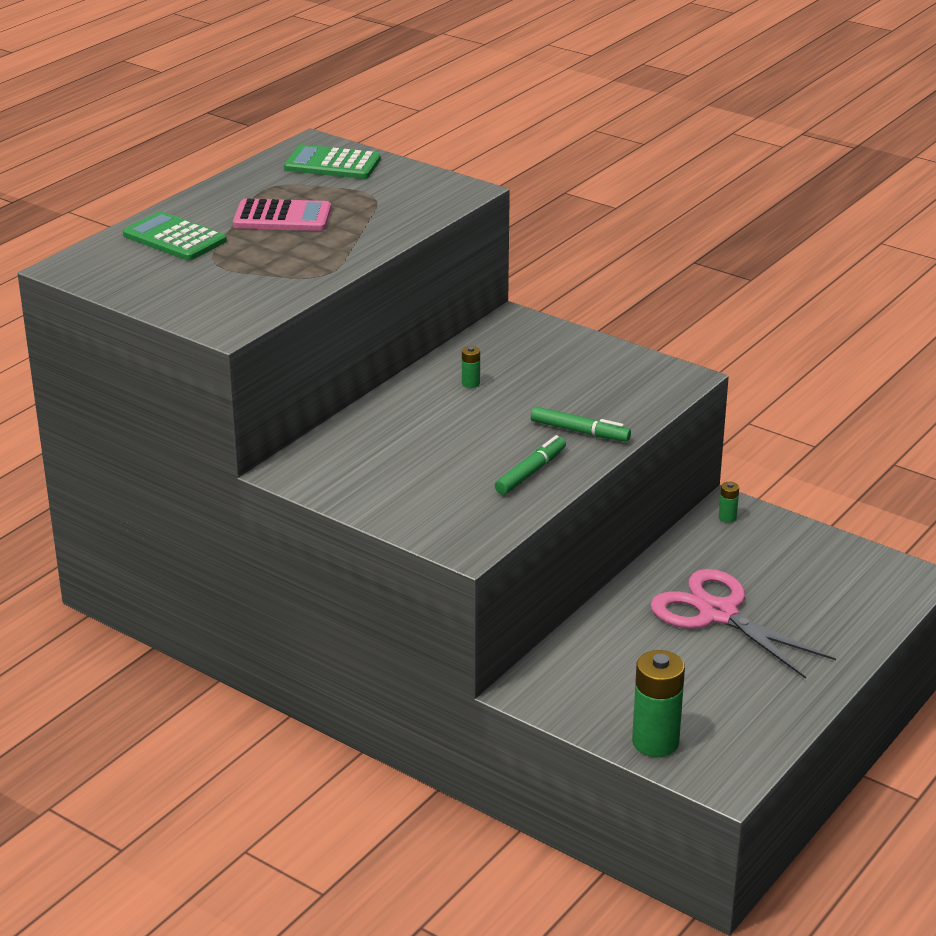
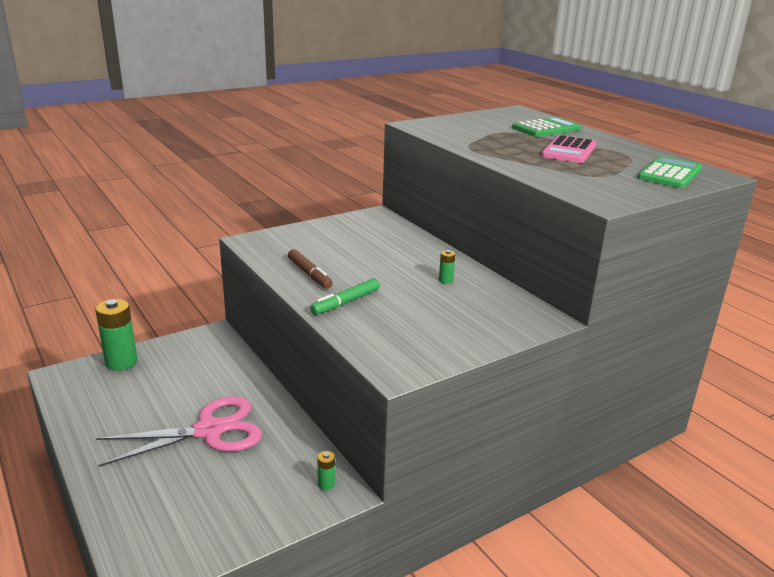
camera: 110 degrees right, 5 degrees down
(531, 472) = (309, 274): green marker -> brown marker

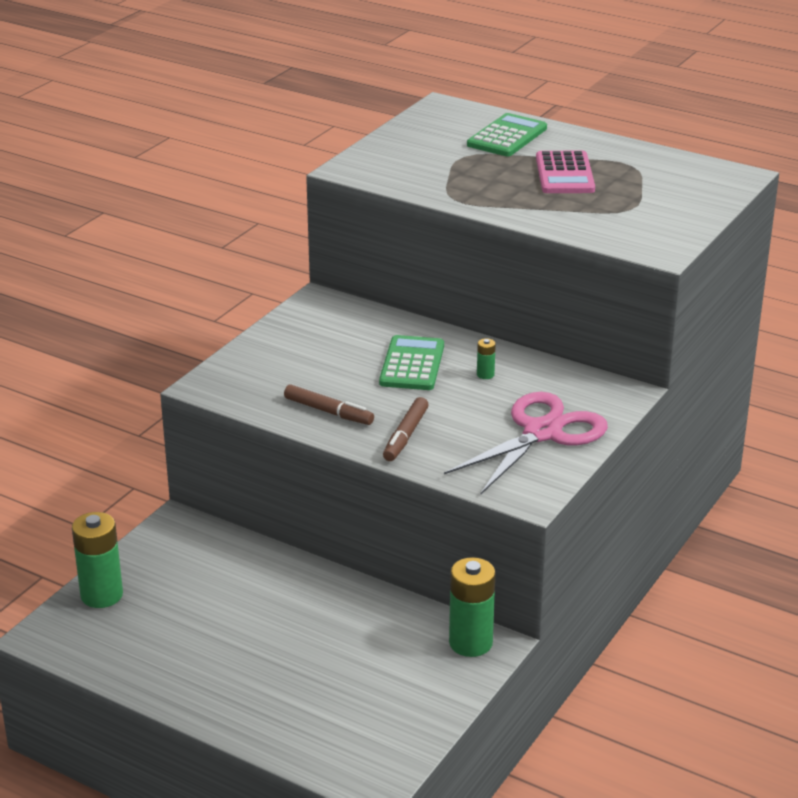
camera: 25 degrees left, 5 degrees up
(209, 431) = (296, 634): pink scissors -> pink scissors (542, 433)
(326, 484) = (470, 643): green battery -> green battery, size x2.24
(346, 302) = (405, 436): green marker -> brown marker
(669, 174) = (693, 187): green calculator -> green calculator (412, 364)

